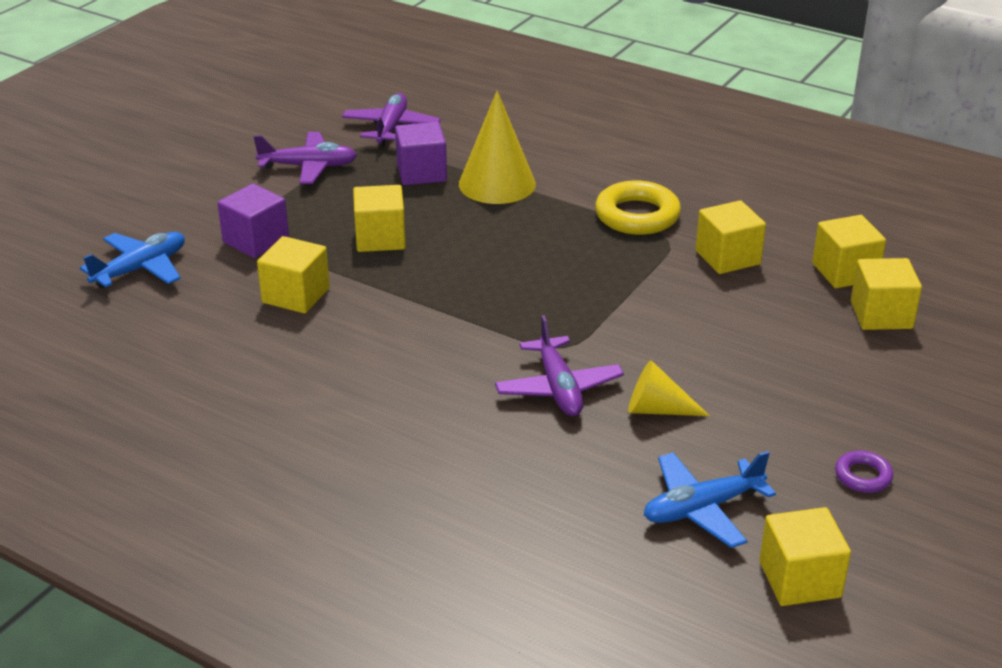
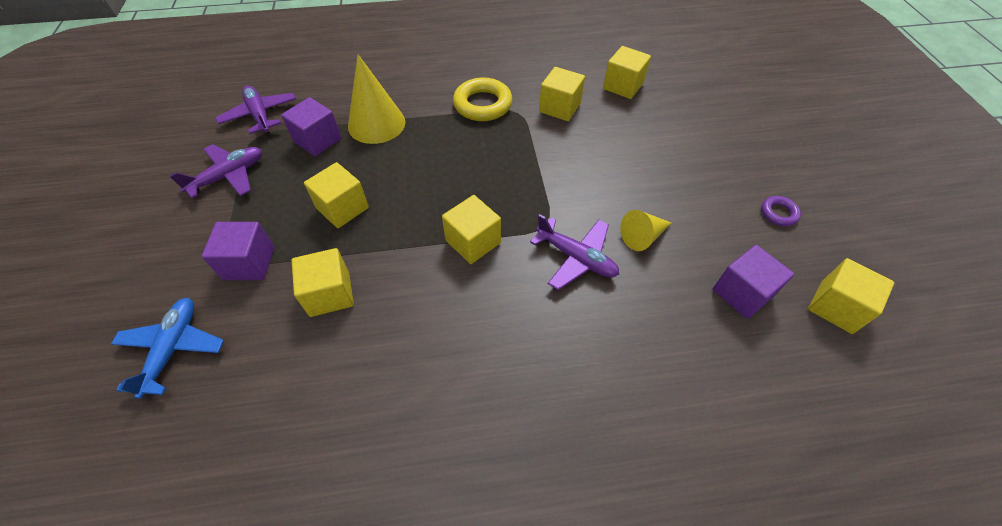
camera: 40 degrees left, 20 degrees up
(702, 508) = (742, 293): blue plane -> purple cube
(881, 315) = (668, 104): yellow cube -> yellow cube (473, 242)

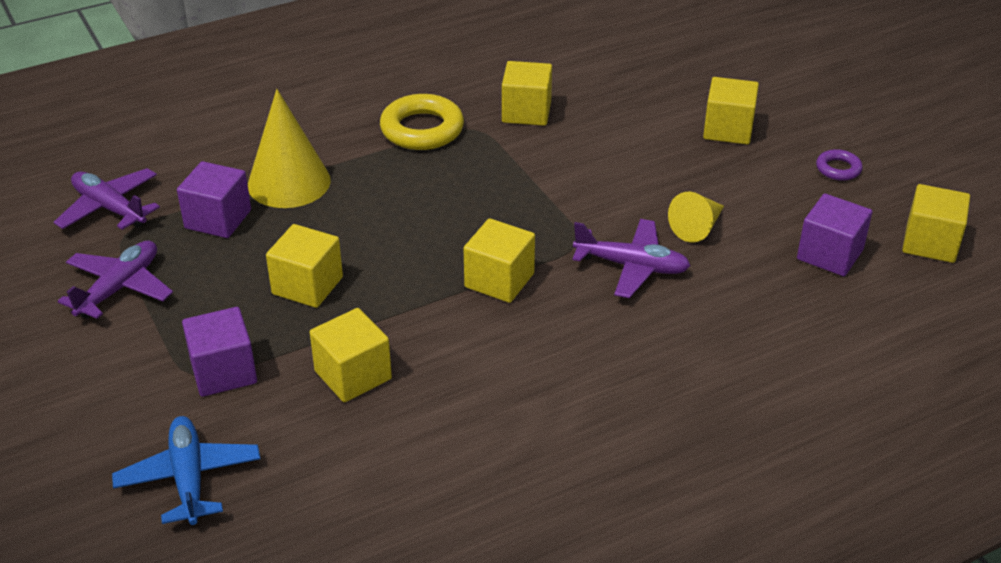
camera: 20 degrees left, 15 degrees down
(623, 86) = (595, 70): yellow cube -> yellow cube (728, 129)

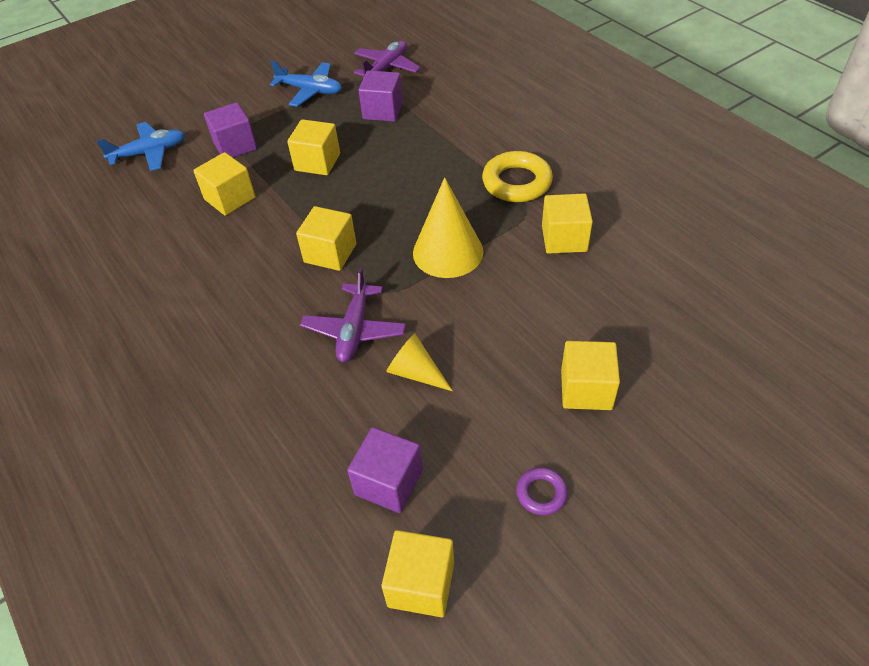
camera: 85 degrees right, 10 degrees up
(119, 288) = (310, 90): purple plane -> blue plane
(289, 182) = (430, 131): yellow cone -> yellow cone (448, 252)

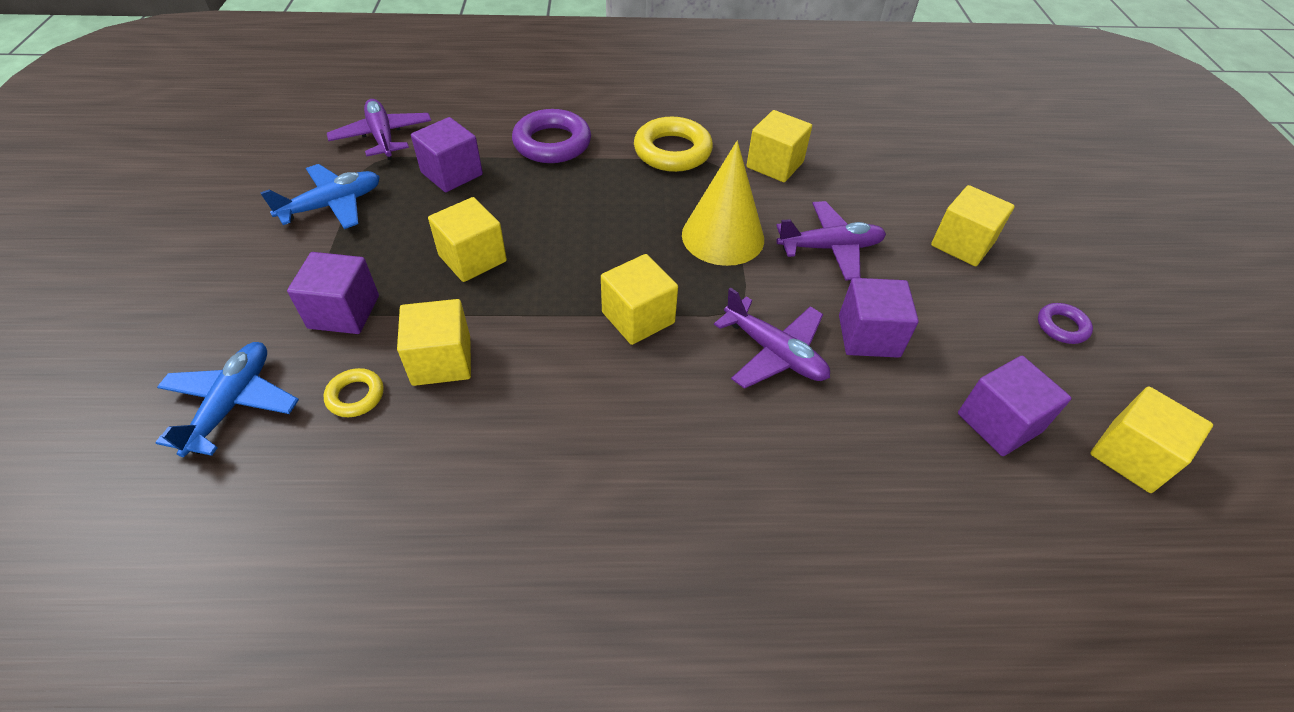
camera: 60 degrees left, 0 degrees up
(183, 185) = (355, 396): none -> yellow ring
(416, 372) = (868, 336): yellow cone -> purple cube
(459, 129) = (552, 143): none -> purple ring
(494, 312) = (830, 248): none -> purple plane

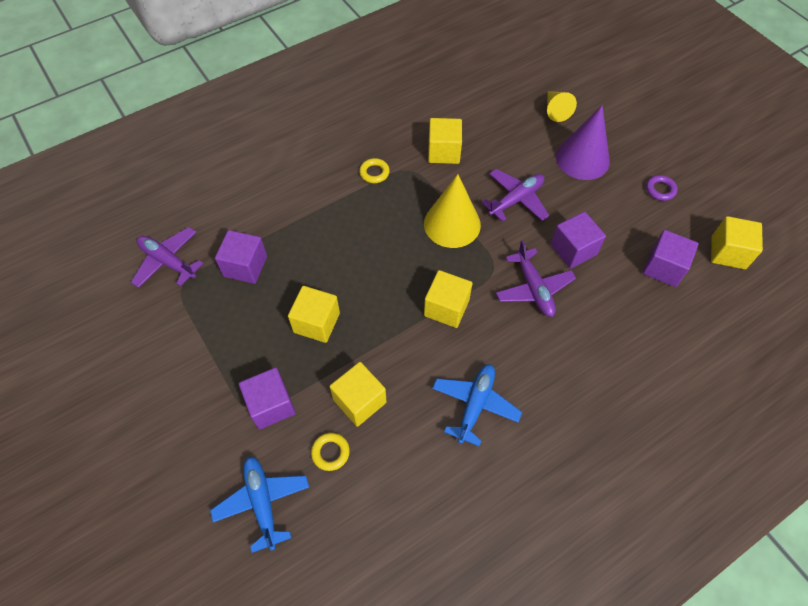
camera: 30 degrees left, 10 degrees up
(332, 205) = (187, 335): blue plane -> blue plane (475, 405)
(552, 143) = (291, 206): purple ring -> none
(672, 151) = (374, 173): yellow ring -> yellow ring, size x0.52
(774, 352) = (533, 288): purple plane -> purple plane turned 60 degrees clockwise
(961, 181) = (555, 110): none -> yellow cone
(962, 244) = (582, 159): yellow cube -> purple cone

